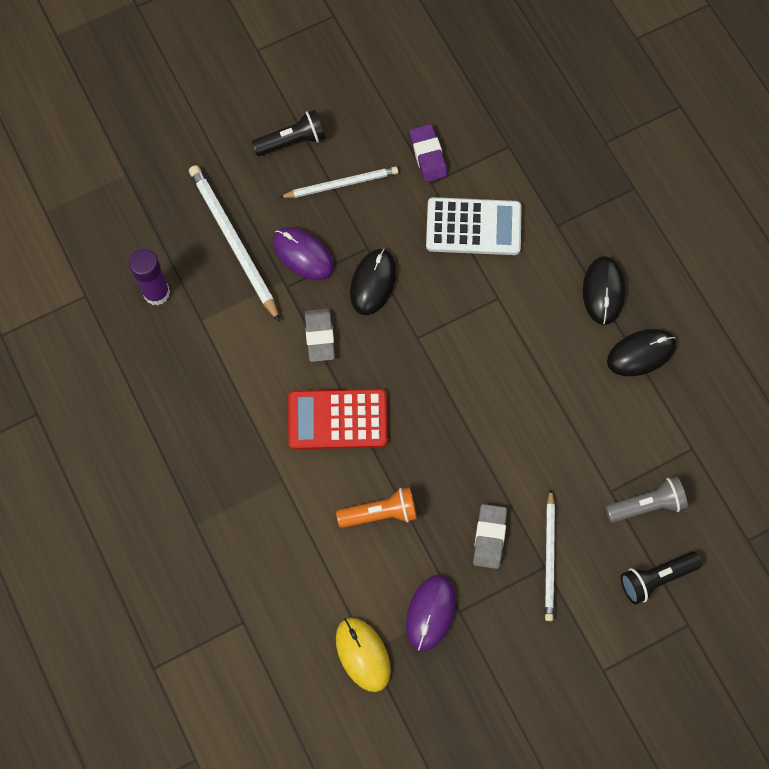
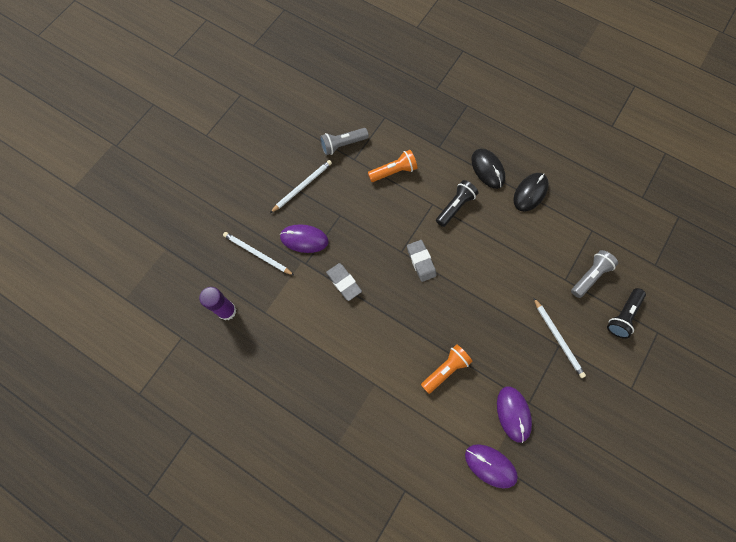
camera: 30 degrees left, 0 degrees up
(233, 242) = (257, 254): white pencil -> white pencil, size x0.65
(292, 141) = (258, 176): black flashlight -> black flashlight (455, 207)
(337, 419) = (385, 327): red calculator -> none
(363, 654) = (490, 465): yellow mouse -> purple mouse
(373, 282) = (356, 233): black mouse -> none
(428, 155) = (343, 145): purple eraser -> grey flashlight
(473, 227) = (393, 171): white calculator -> orange flashlight
(489, 537) = (517, 346): grey eraser -> grey eraser (421, 261)

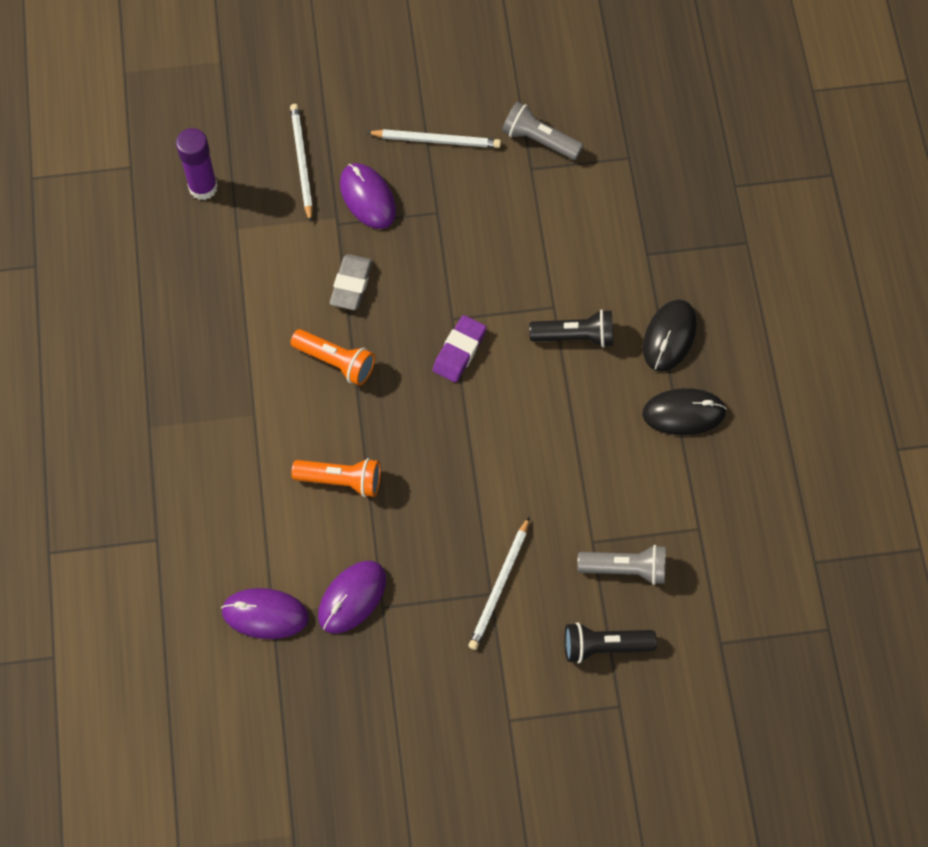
camera: 50 degrees right, 5 degrees down
(393, 171) = (557, 227): orange flashlight -> orange flashlight (336, 362)
(421, 261) = (459, 351): grey eraser -> purple eraser
(490, 465) = (265, 614): purple mouse -> purple mouse turned 75 degrees counterclockwise

